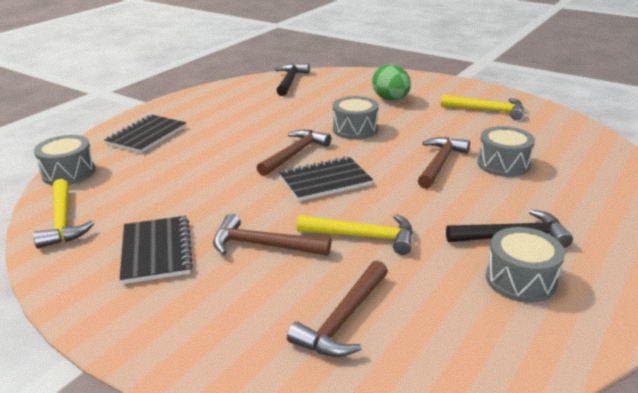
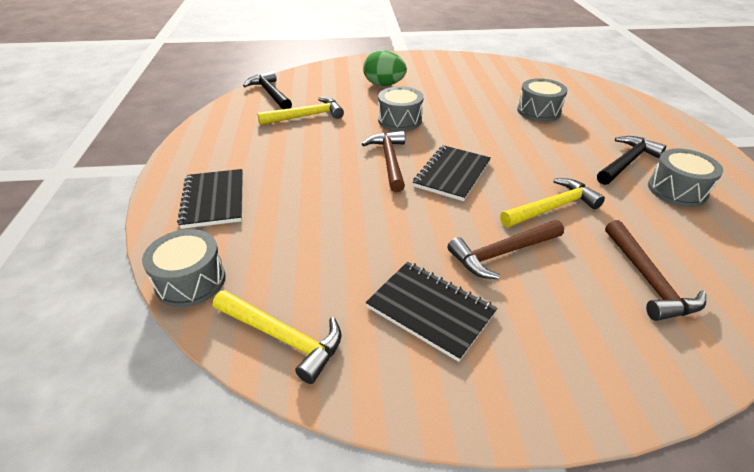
camera: 40 degrees left, 10 degrees up
(440, 163) = (502, 126): brown hammer -> none
(487, 110) = (464, 73): yellow hammer -> yellow hammer (306, 116)

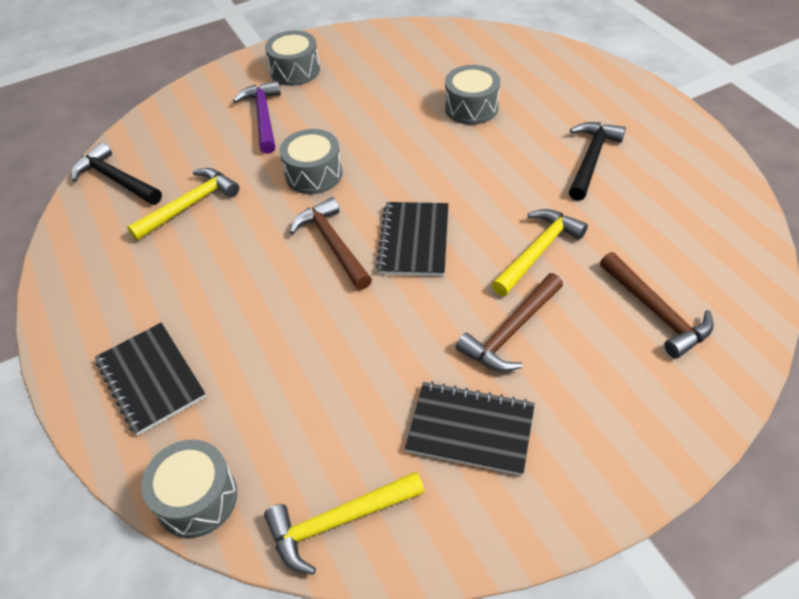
camera: 20 degrees left, 10 degrees up
(282, 337) = (339, 521): yellow hammer -> yellow hammer turned 150 degrees clockwise
(384, 85) = (263, 117): green egg -> purple hammer
(677, 190) = (651, 183): grey drum -> grey drum (295, 70)

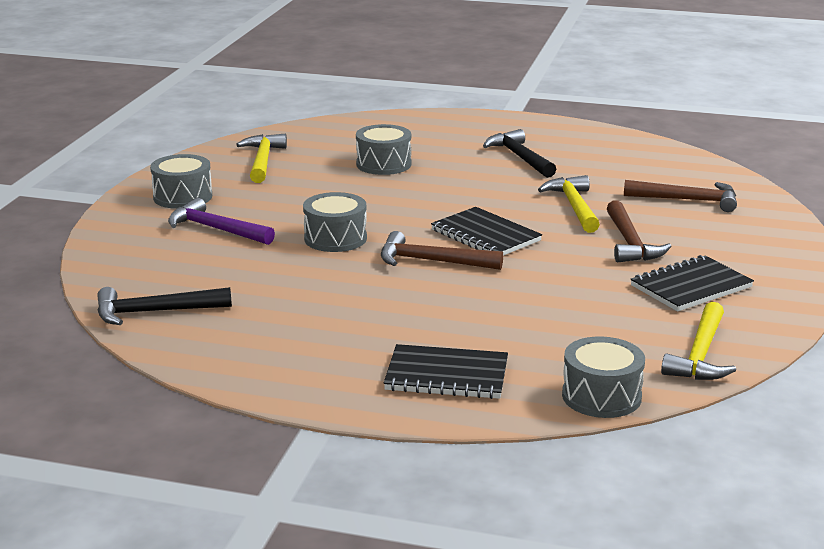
camera: 50 degrees left, 25 degrees down
(189, 205) = (264, 294): yellow hammer -> yellow hammer (262, 161)

